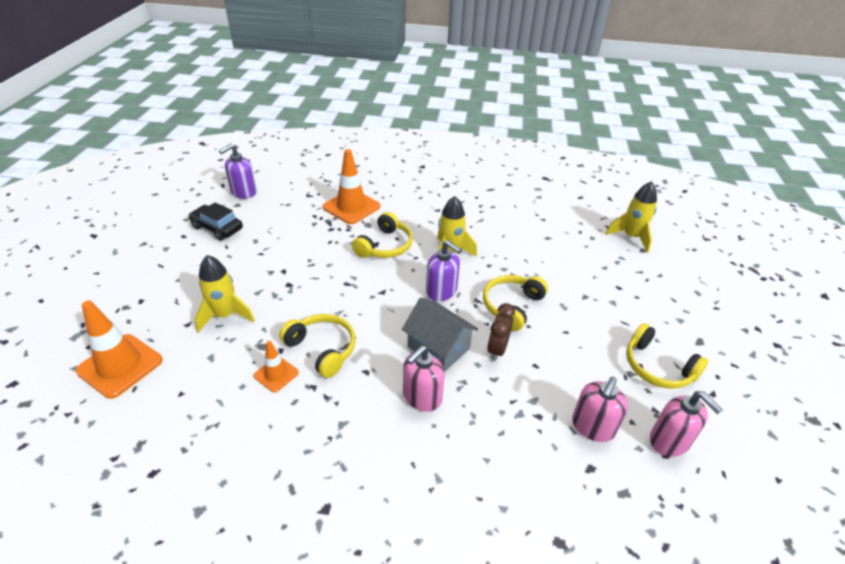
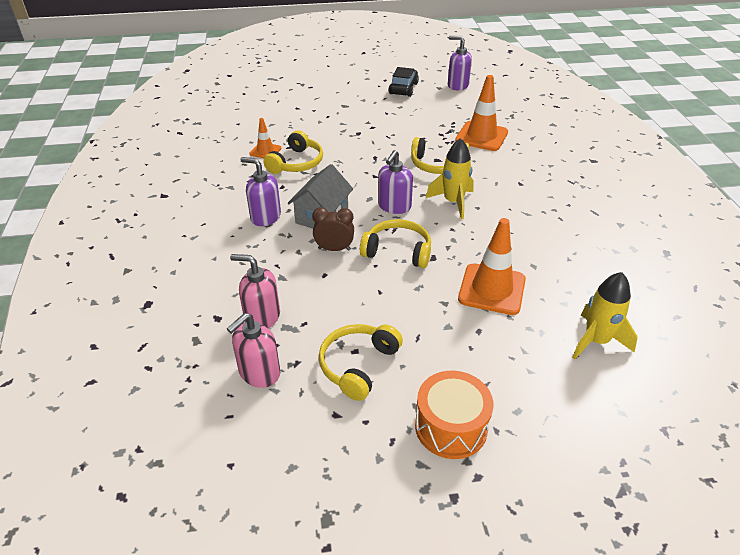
camera: 75 degrees right, 0 degrees up
(120, 365) = (253, 98): orange traffic cone -> orange traffic cone (492, 289)
(225, 315) = (312, 118): yellow rocket -> none
(422, 397) = (265, 217): pink soap dispenser -> purple soap dispenser
(716, 329) = (451, 427): none -> orange drum

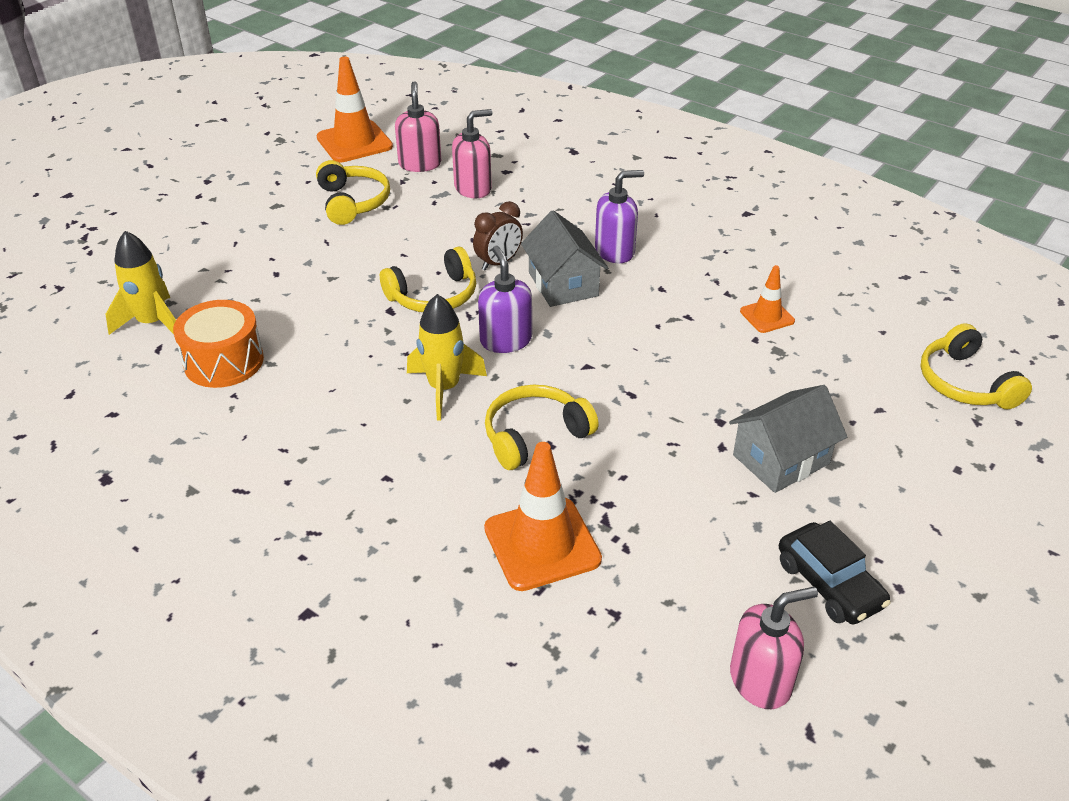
camera: 135 degrees right, 0 degrees up
(297, 163) = (702, 324): yellow headphones -> yellow headphones (964, 383)
(359, 114) = (781, 459): none -> grey house
(451, 427) = (241, 207): orange drum -> orange drum (224, 361)
(457, 85) = (761, 680): purple soap dispenser -> pink soap dispenser
(492, 289) = (296, 313): orange traffic cone -> orange traffic cone (354, 142)

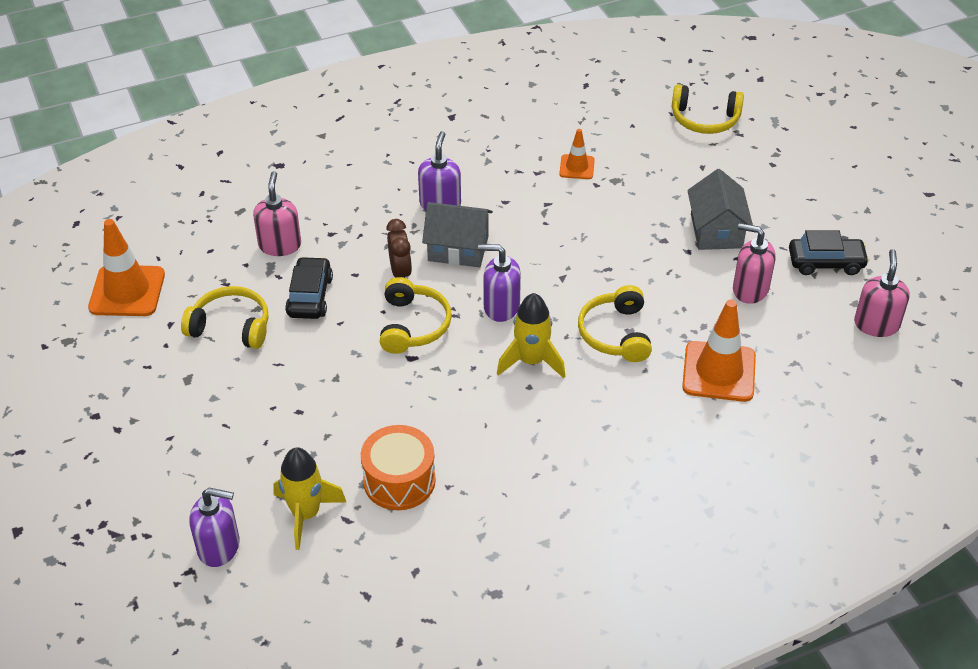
camera: 60 degrees left, 5 degrees up
(92, 292) = (219, 547): none -> purple soap dispenser
(420, 164) = (208, 262): pink soap dispenser -> pink soap dispenser (750, 289)
(423, 226) = (310, 296): none -> black car

